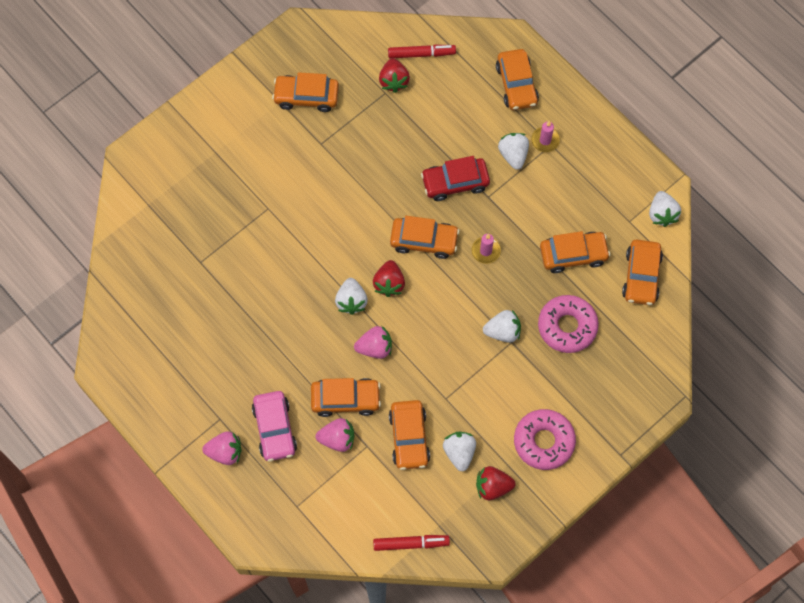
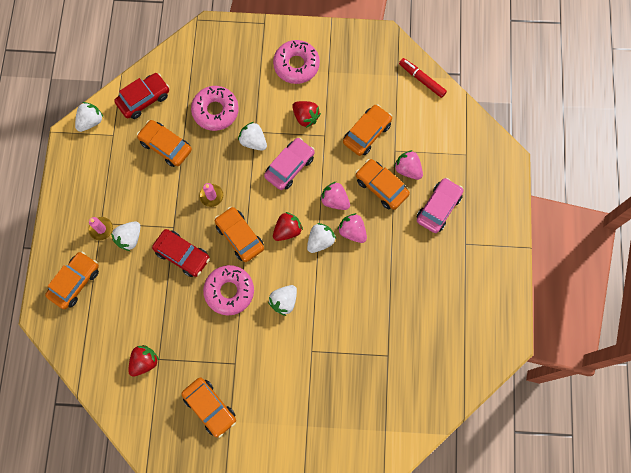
camera: 135 degrees left, 5 degrees up
(225, 452) = (480, 221): pink strawberry -> pink strawberry (352, 231)
(384, 191) = (229, 291): none -> pink donut
(421, 54) = (107, 363): red marker -> none
(446, 340) = (289, 167): none -> pink car
(459, 452) = (347, 101): white strawberry -> white strawberry (284, 301)
(492, 487) = (348, 68): red strawberry -> red strawberry (305, 117)
(641, 276) = (144, 99): orange car -> red car

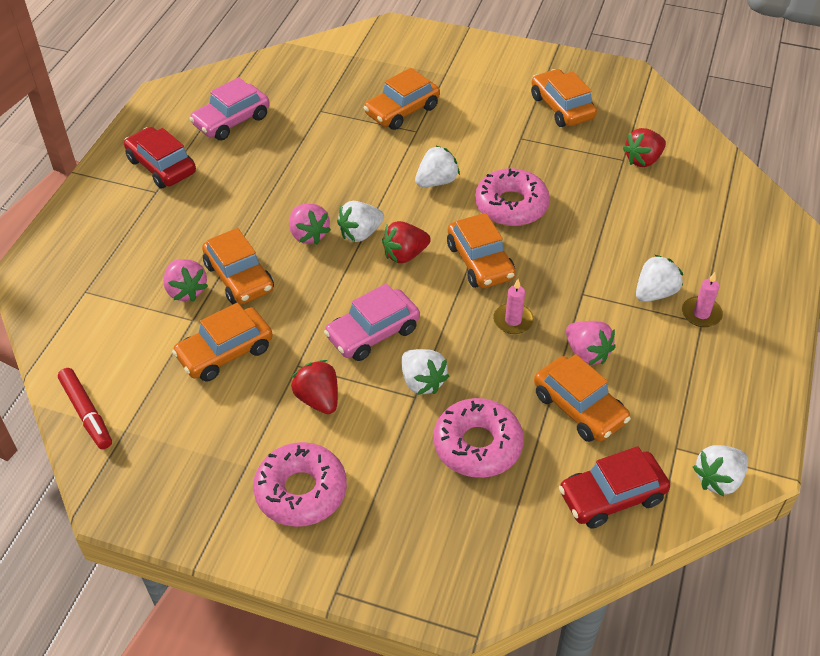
camera: 165 degrees left, 25 degrees down
(75, 282) = (743, 258): orange car -> orange car (402, 111)
(182, 255) = (573, 257): red car -> red car (161, 166)
(335, 200) = (318, 275): pink strawberry -> pink strawberry (587, 353)
(438, 208) = (168, 236): pink car -> pink car (231, 121)

